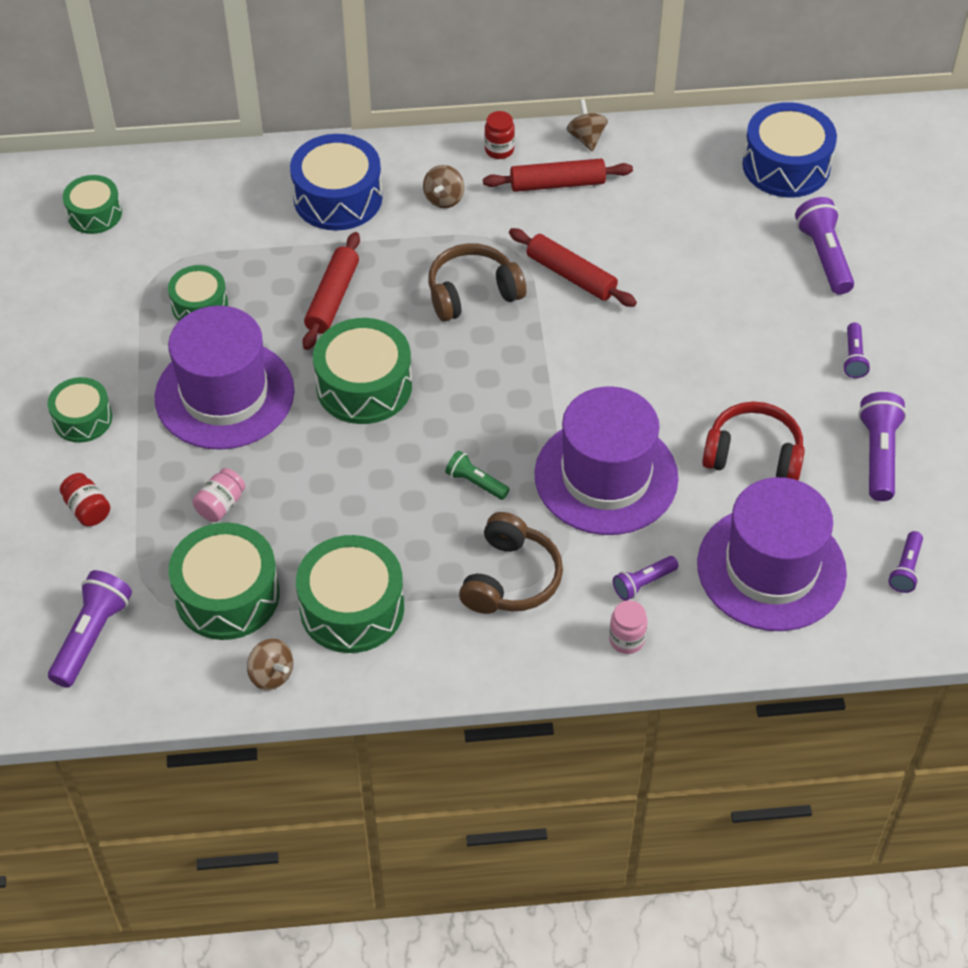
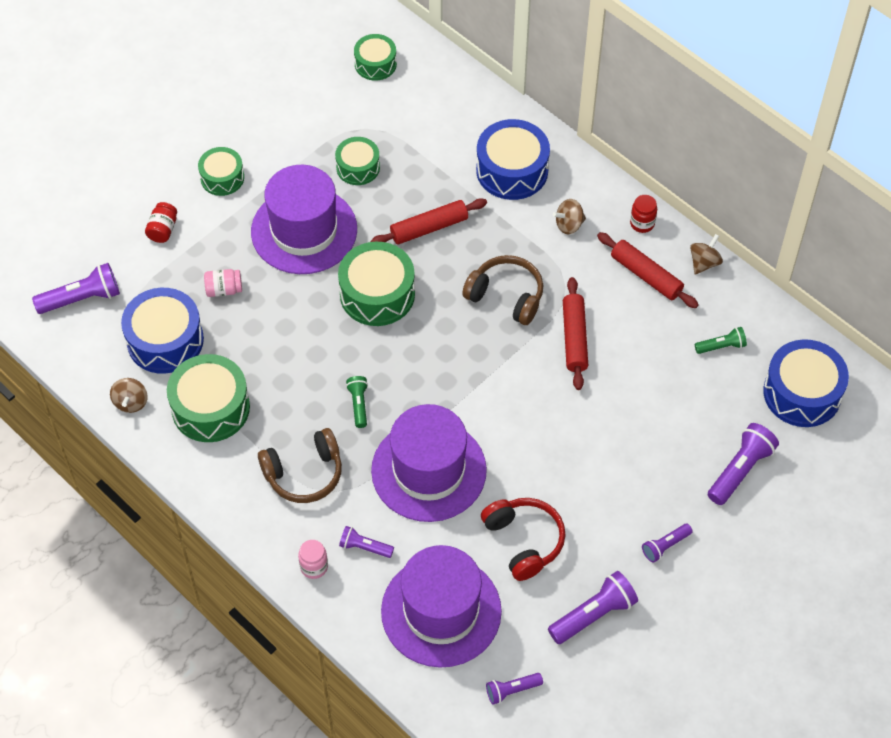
camera: 50 degrees right, 5 degrees up
(227, 595) = (165, 340): green drum -> blue drum
(685, 184) = (721, 346): none -> green flashlight

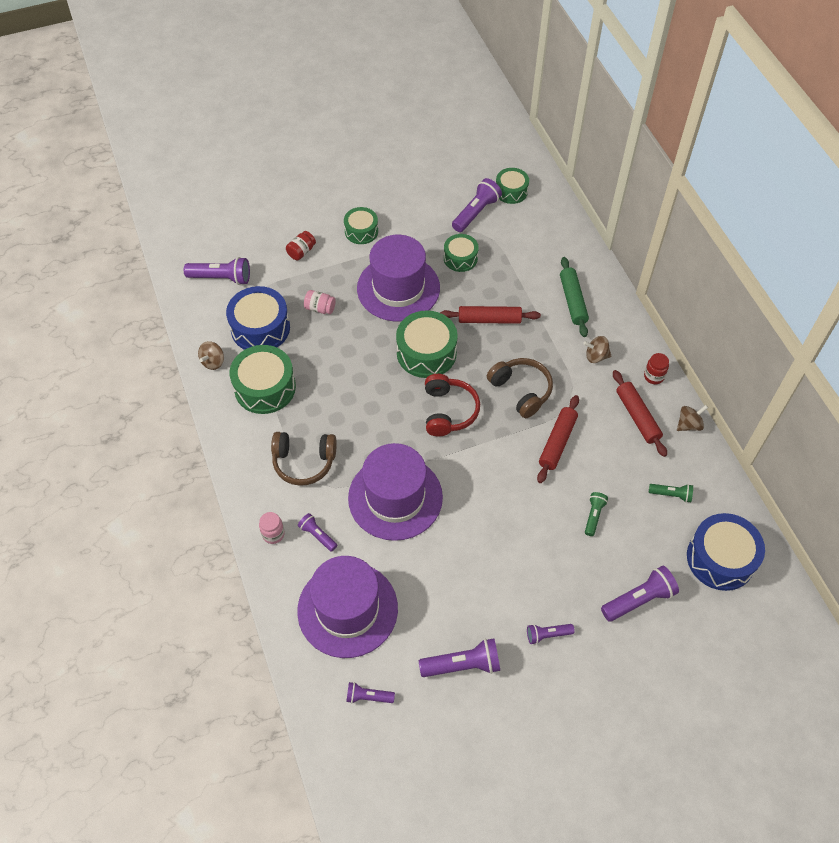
camera: 25 degrees right, 0 degrees up
(347, 105) = (476, 212): none -> purple flashlight
(358, 404) = (370, 427): green flashlight -> green flashlight (594, 516)
(512, 170) = (573, 301): blue drum -> green rolling pin
(524, 541) = (438, 582): red headphones -> red headphones (448, 411)

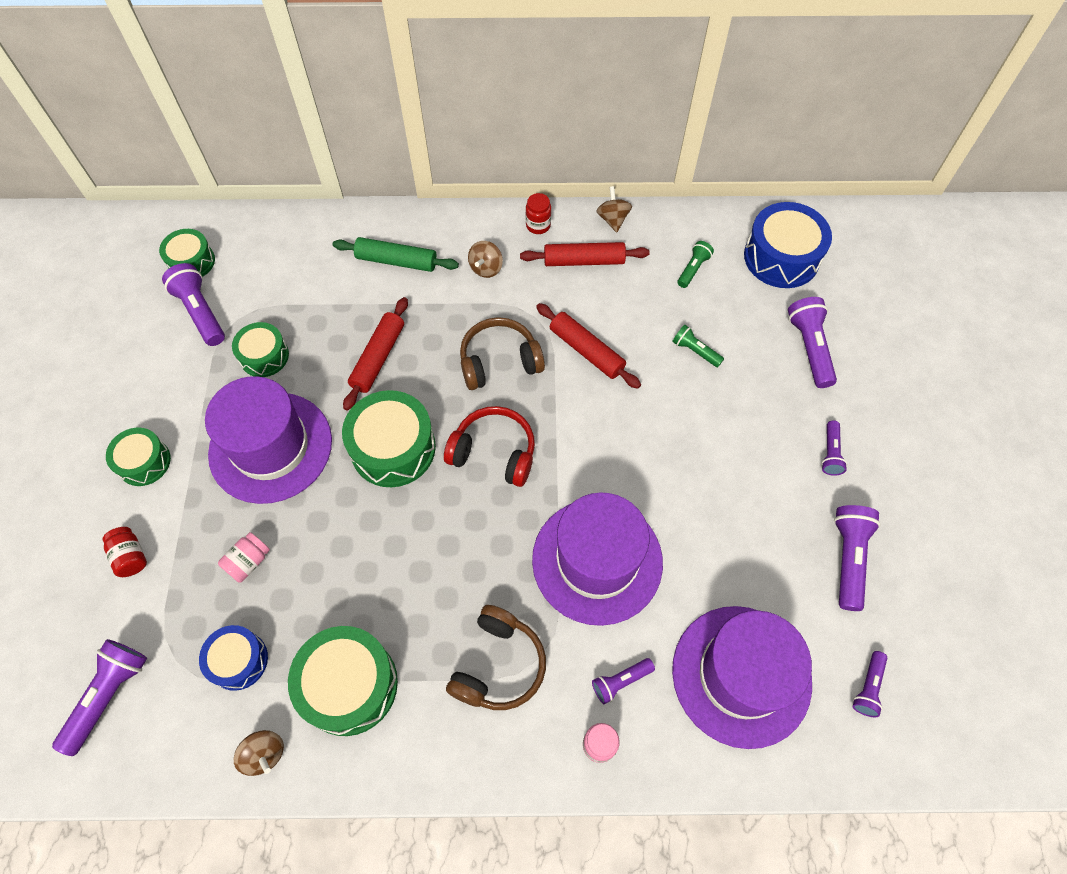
camera: 70 degrees left, 5 degrees up
(260, 328) = (238, 660): blue drum -> blue drum, size x0.61

